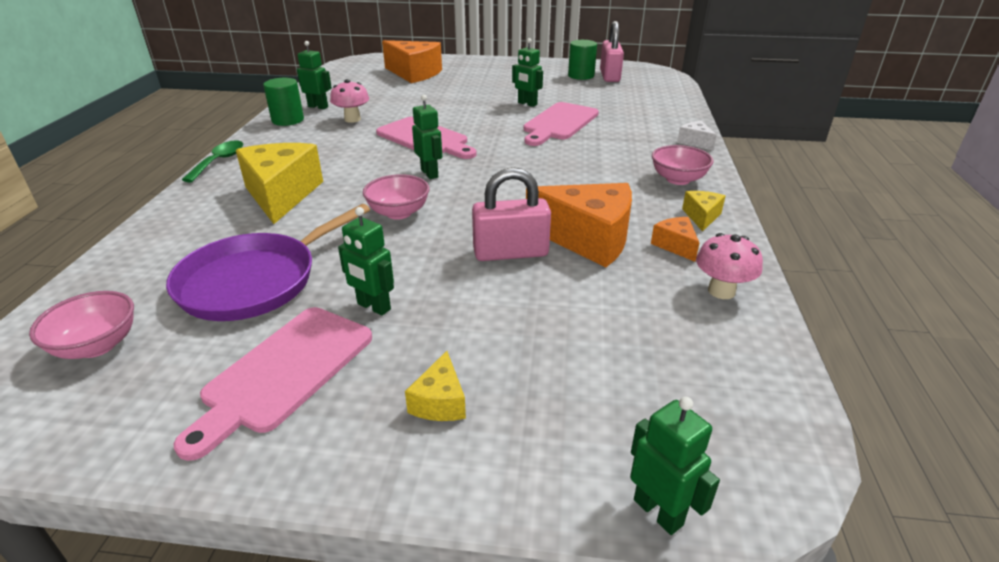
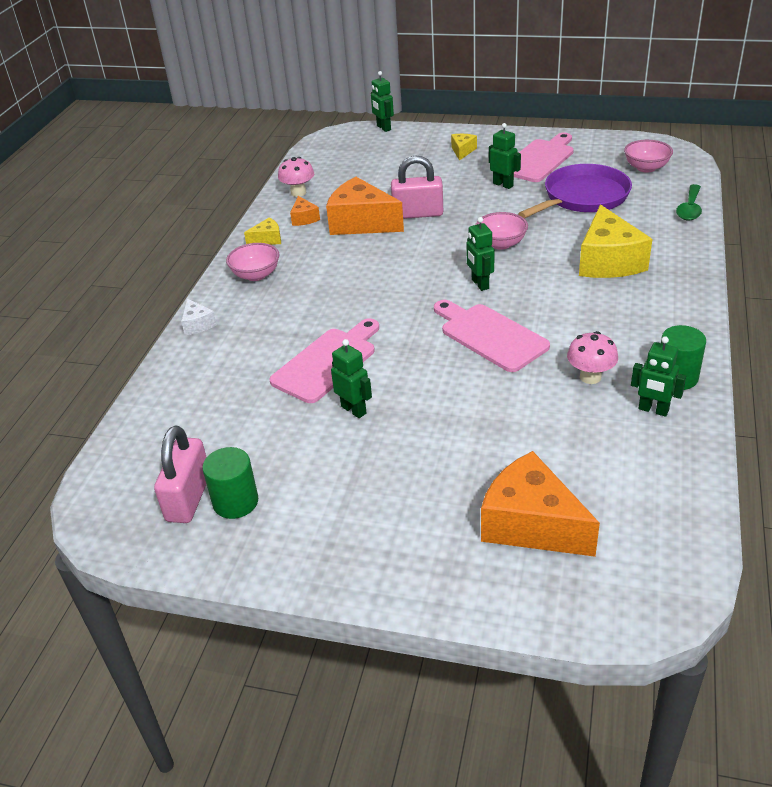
camera: 170 degrees left, 5 degrees up
(219, 161) = (701, 302): green spoon -> green spoon (689, 209)
(701, 216) = (267, 239): yellow cheese -> yellow cheese turned 135 degrees counterclockwise

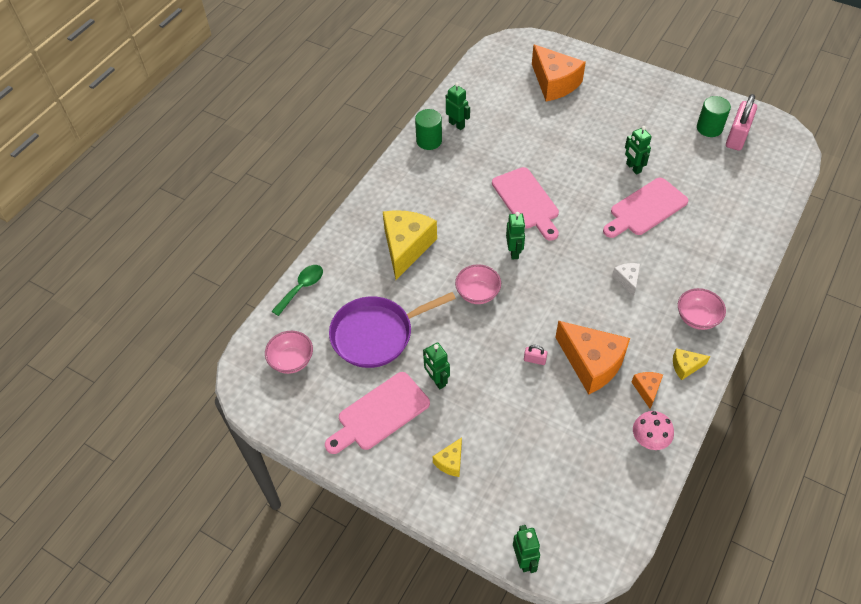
camera: 165 degrees left, 15 degrees up
(197, 324) = (745, 272): white cheese -> white cheese (627, 280)
(418, 214) = (534, 360): pink padlock -> pink padlock, size x0.45
(590, 377) = (479, 154): pink mushroom -> none

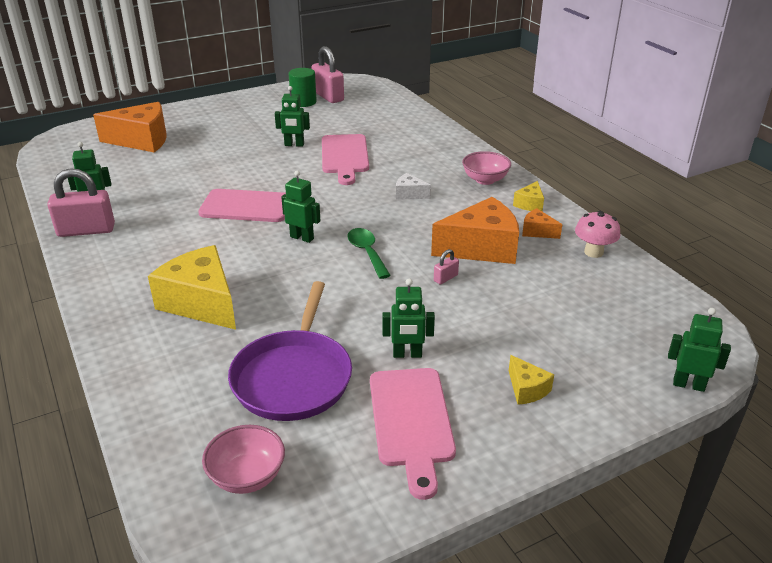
camera: 60 degrees left, 20 degrees down
(302, 288) = (144, 416): green spoon -> green spoon (367, 252)
(429, 141) = (86, 230): green cylinder -> pink padlock
(477, 293) = (325, 280): pink bowl -> none

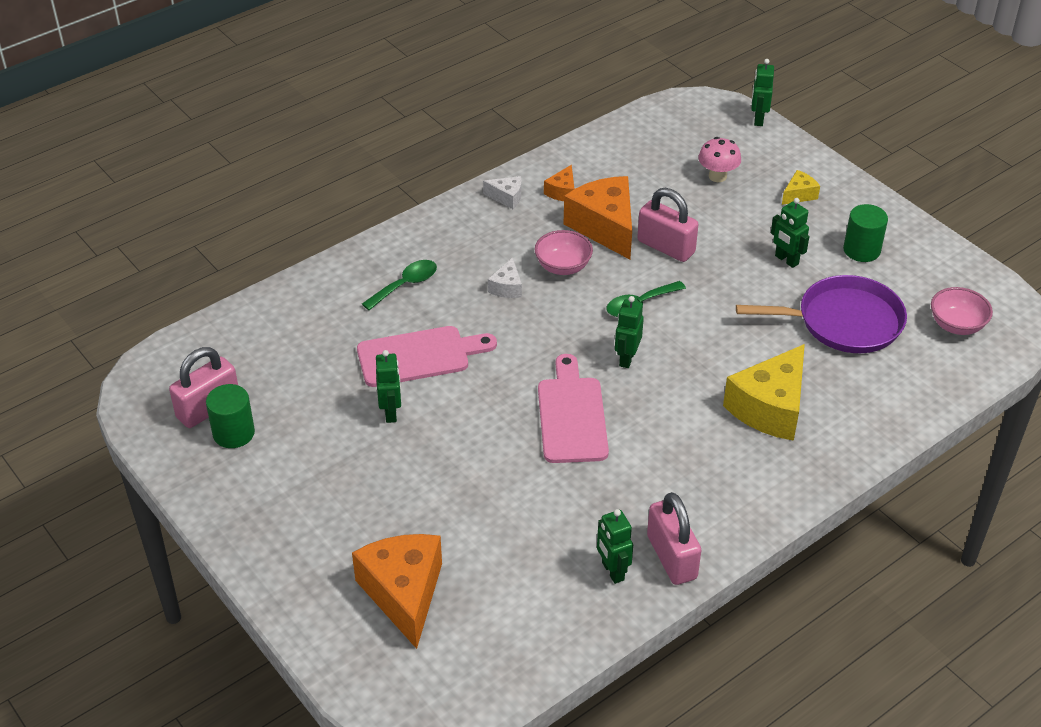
camera: 100 degrees left, 10 degrees up
(407, 354) = (786, 260): green robot -> green robot turned 150 degrees clockwise
(411, 421) = (861, 250): pink cutting board -> green cylinder
(424, 156) = (405, 285): none -> green spoon
(445, 278) = (666, 247): pink padlock -> pink padlock, size x2.24
(485, 180) = (458, 231): pink bowl -> pink bowl (563, 266)
(530, 204) = (507, 197): yellow cheese -> white cheese
(593, 252) = (590, 157): pink mushroom -> pink mushroom (717, 176)

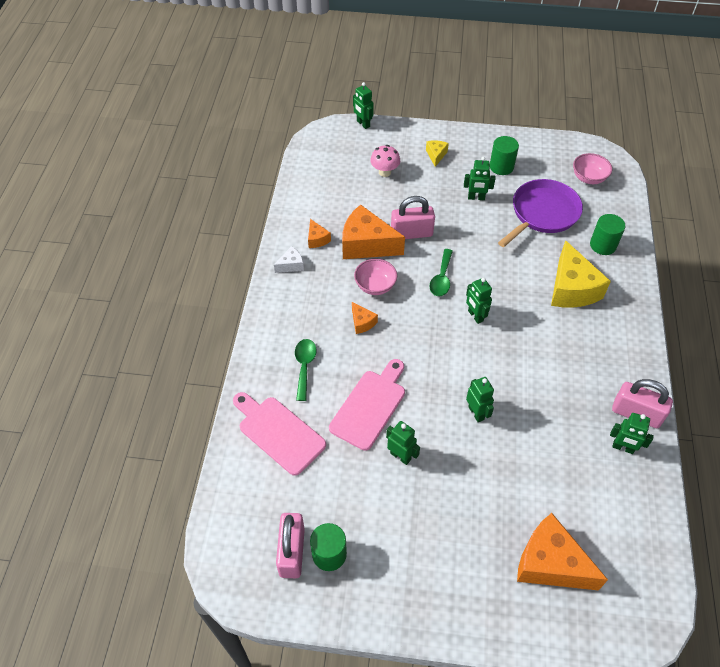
camera: 45 degrees left, 10 degrees up
(507, 287) = (362, 322): white cheese -> orange cheese
(508, 434) = (476, 413): none -> green robot
(572, 415) = (492, 373): pink cutting board -> pink cutting board (278, 432)
(871, 396) = (603, 245): none -> green cylinder

